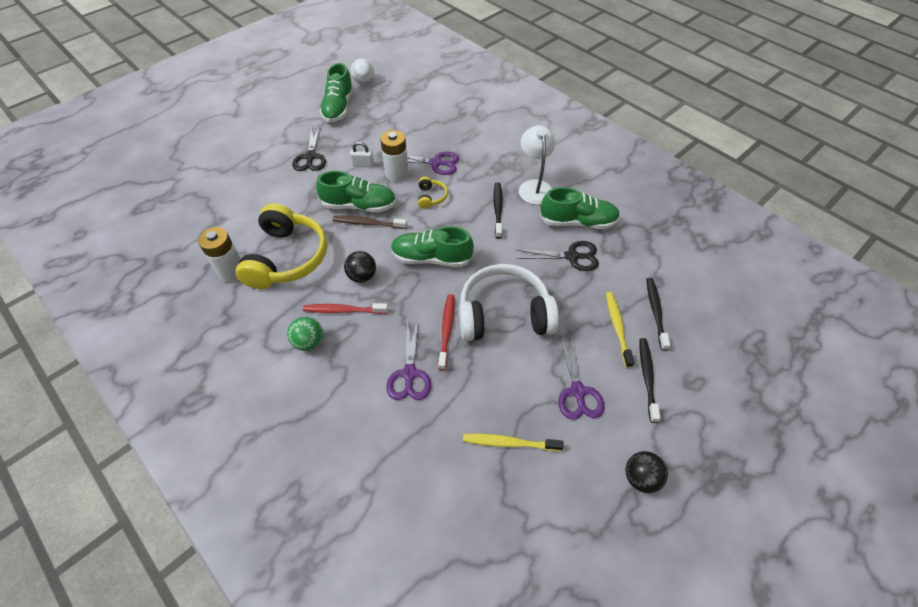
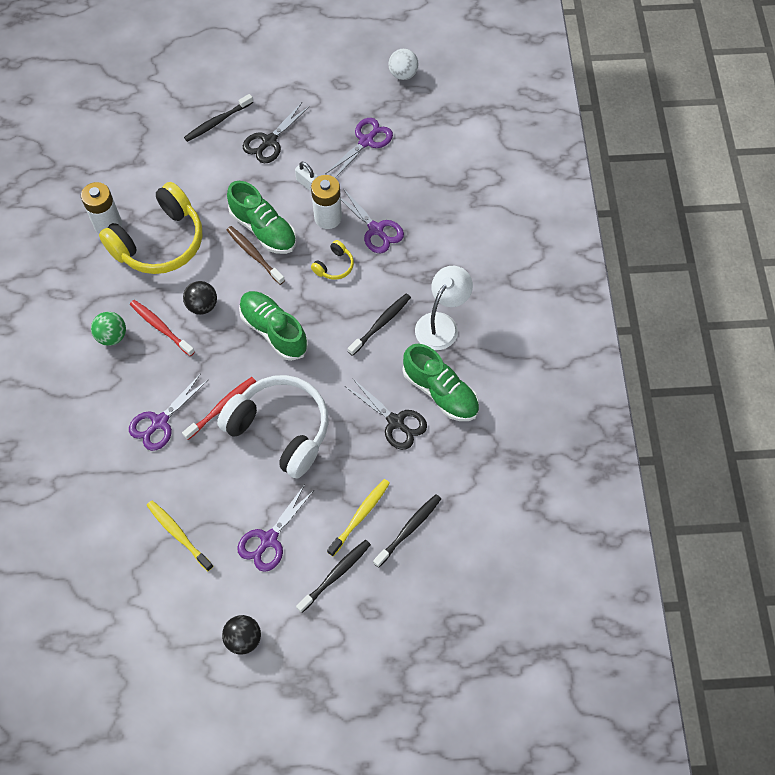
camera: 40 degrees right, 10 degrees up
(260, 166) = (217, 122): none -> black toothbrush
(339, 107) = (347, 94): green shoe -> none
(377, 123) = (366, 141): none -> purple scissors

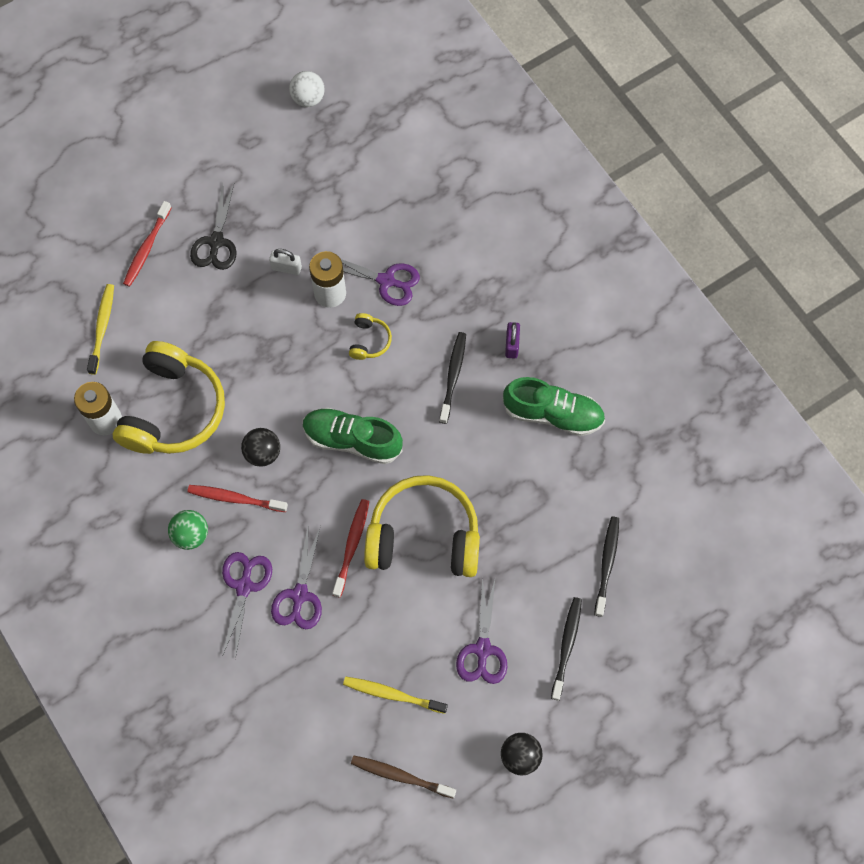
camera: 30 degrees left, 5 degrees up
(217, 122) = (147, 248): black toothbrush -> red toothbrush
(254, 254) = (280, 371): brown toothbrush -> brown toothbrush (400, 776)
(263, 229) = (272, 340): green shoe -> none
(280, 429) = (424, 536): white headphones -> yellow headphones
(360, 516) = (554, 577): yellow toothbrush -> yellow toothbrush (102, 327)
(366, 141) = (316, 191): purple scissors -> purple scissors (244, 586)
(395, 422) = (529, 467): black scissors -> none
(441, 324) = (511, 345): white lamp -> purple padlock

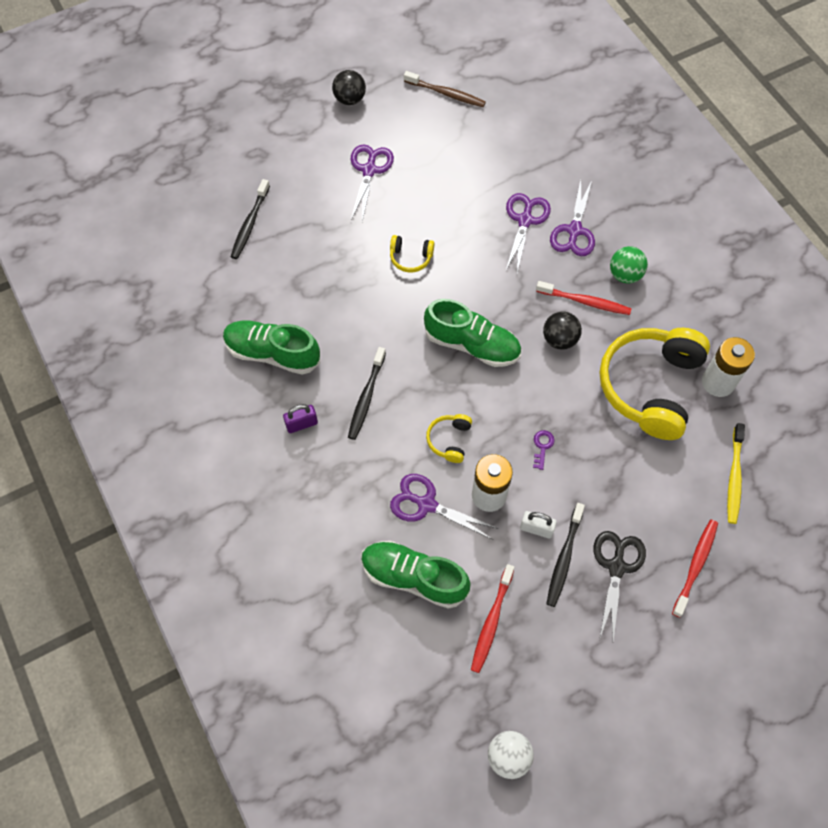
camera: 175 degrees left, 5 degrees down
(281, 342) = (542, 447): none -> purple key
(352, 546) = (477, 255): red toothbrush -> red toothbrush (491, 622)
(392, 219) = (414, 578): none -> green shoe
(392, 694) = (448, 145): yellow toothbrush -> none
(424, 536) = (410, 258): yellow headphones -> yellow headphones, size x0.42
(511, 345) = (301, 424): purple padlock -> purple padlock turned 60 degrees clockwise
(567, 646) = (298, 167): black toothbrush -> black toothbrush (564, 558)

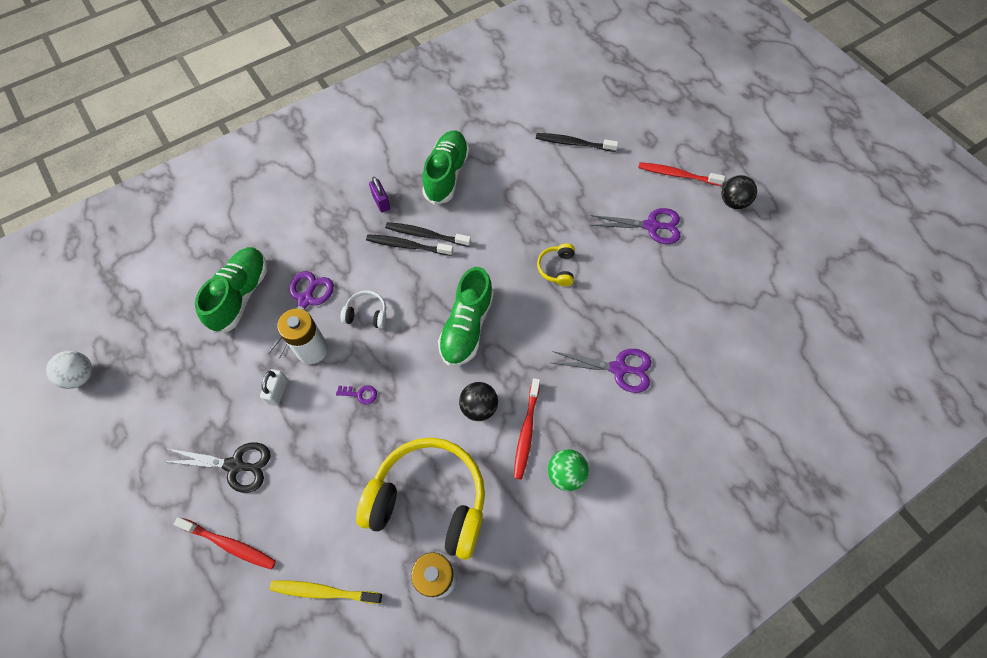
camera: 85 degrees right, 0 degrees up
(446, 94) = (765, 285): brown toothbrush -> none
(449, 440) = (367, 314): yellow headphones -> white headphones
(491, 622) = (195, 357): red toothbrush -> red toothbrush (677, 175)
(564, 558) = (247, 416): black toothbrush -> black toothbrush (426, 235)
(574, 231) = (614, 419): purple scissors -> none

